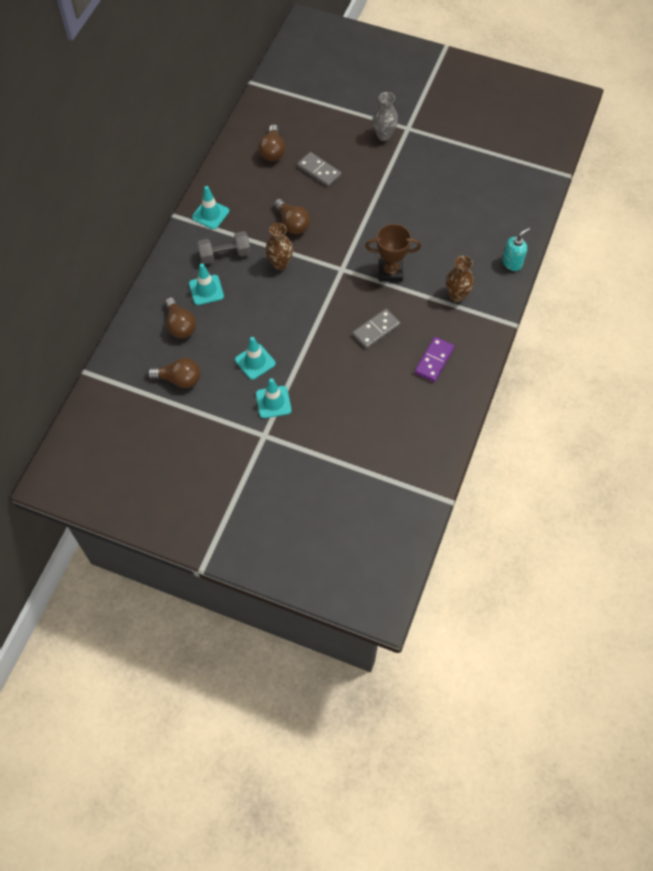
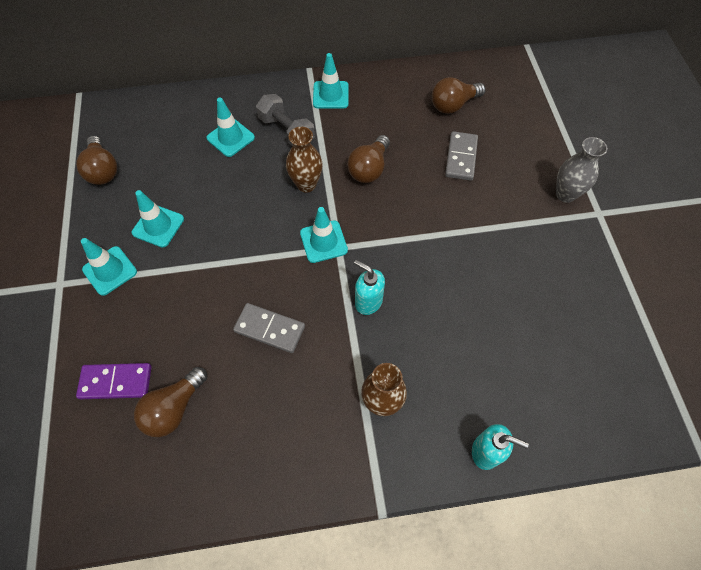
camera: 60 degrees right, 0 degrees up
(180, 325) = (173, 138): brown light bulb -> brown light bulb (174, 408)
(332, 275) = (323, 241): none -> turquoise traffic cone
(390, 272) = (368, 302): brown trophy -> turquoise soap dispenser
(434, 360) = (259, 425): purple domino -> purple domino (116, 382)

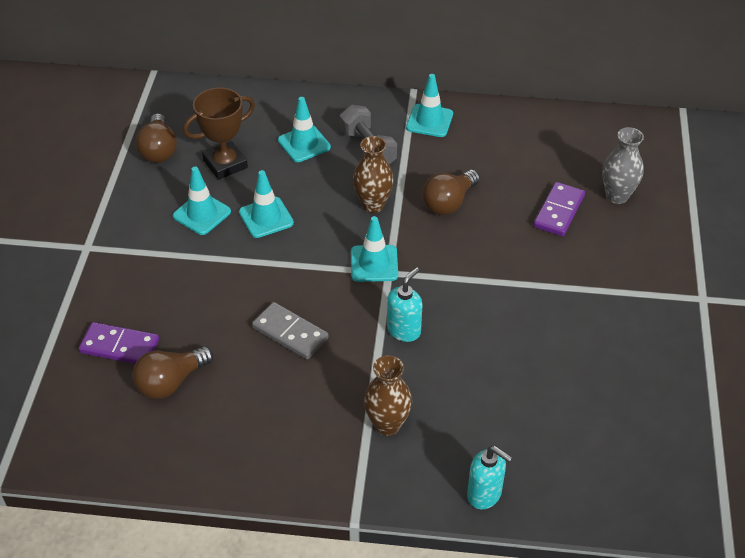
camera: 15 degrees right, 15 degrees down
(110, 271) = (140, 245): turquoise traffic cone -> turquoise traffic cone (266, 217)
(166, 172) = (225, 164): none -> brown trophy
(368, 302) = (404, 330): turquoise soap dispenser -> turquoise soap dispenser turned 75 degrees clockwise
(453, 105) = (569, 156): brown light bulb -> none
(461, 157) = (558, 211): grey domino -> purple domino
(565, 194) = (669, 272): grey vase -> grey vase (617, 196)

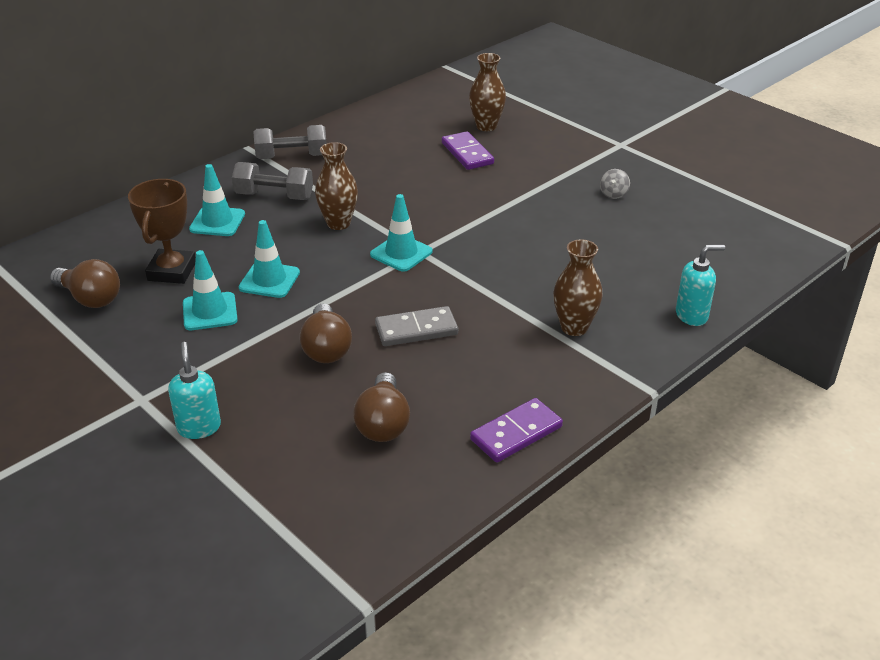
camera: 50 degrees left, 10 degrees down
(120, 346) = (297, 436): purple domino -> purple domino (516, 433)
(404, 330) = (489, 273): turquoise soap dispenser -> turquoise soap dispenser (199, 427)
(429, 121) = (292, 157): turquoise traffic cone -> grey dumbbell
(448, 202) = (389, 191): brown light bulb -> brown light bulb (326, 348)
(612, 340) = (613, 194): none -> grey spinning top
(617, 196) = (486, 126): grey vase -> brown vase

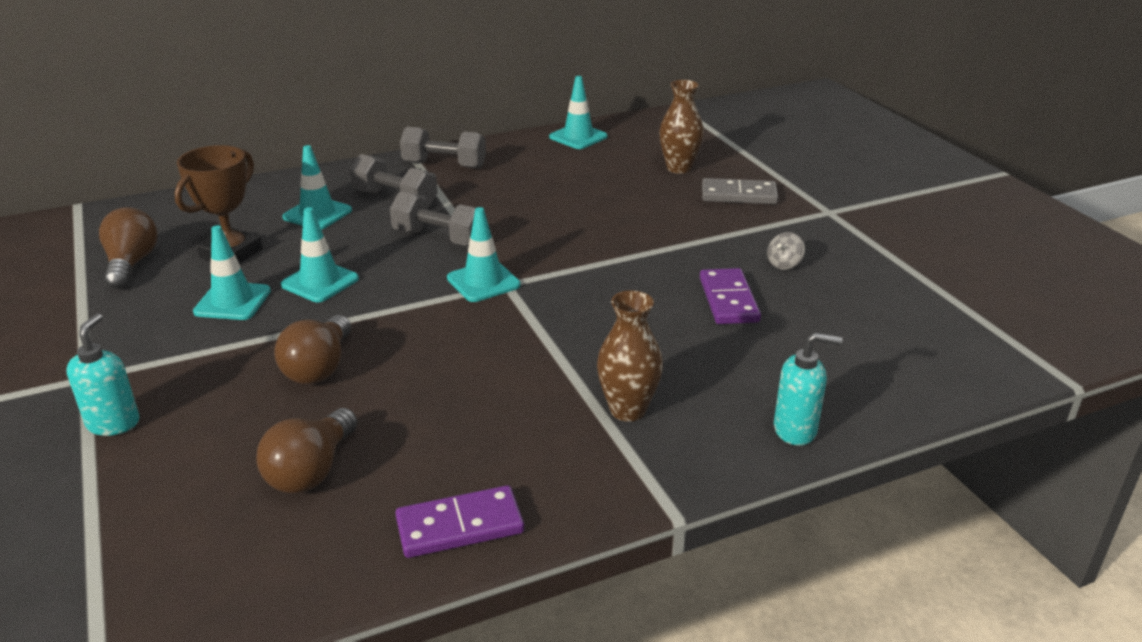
camera: 20 degrees right, 5 degrees down
(90, 298) = (131, 264): brown light bulb -> brown light bulb turned 150 degrees counterclockwise
(338, 223) = (439, 238): brown vase -> grey dumbbell
(386, 111) = (578, 137): none -> turquoise traffic cone
(416, 330) = (435, 369): grey domino -> grey domino (739, 195)
(467, 153) = (636, 192): purple domino -> purple domino (728, 300)

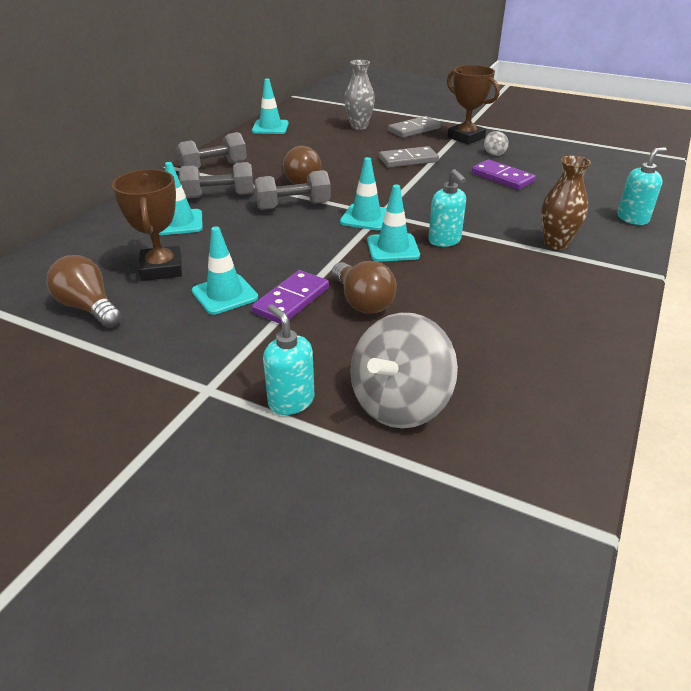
camera: 40 degrees left, 5 degrees up
(176, 477) = (400, 403): none -> grey spinning top
(311, 470) = (469, 353): brown light bulb -> brown light bulb (300, 180)
(320, 282) = (264, 258): turquoise traffic cone -> turquoise traffic cone (393, 248)
(460, 526) = (591, 333): purple domino -> purple domino (291, 300)
(511, 345) = (444, 241): none -> turquoise soap dispenser
(656, 232) = (408, 160): none -> grey domino
(679, 168) = (359, 126): brown vase -> grey vase
(786, 229) = (466, 137): none -> brown trophy

